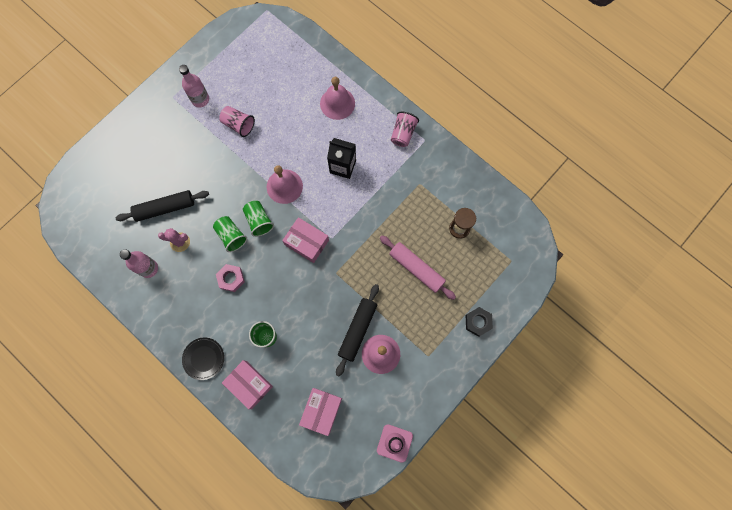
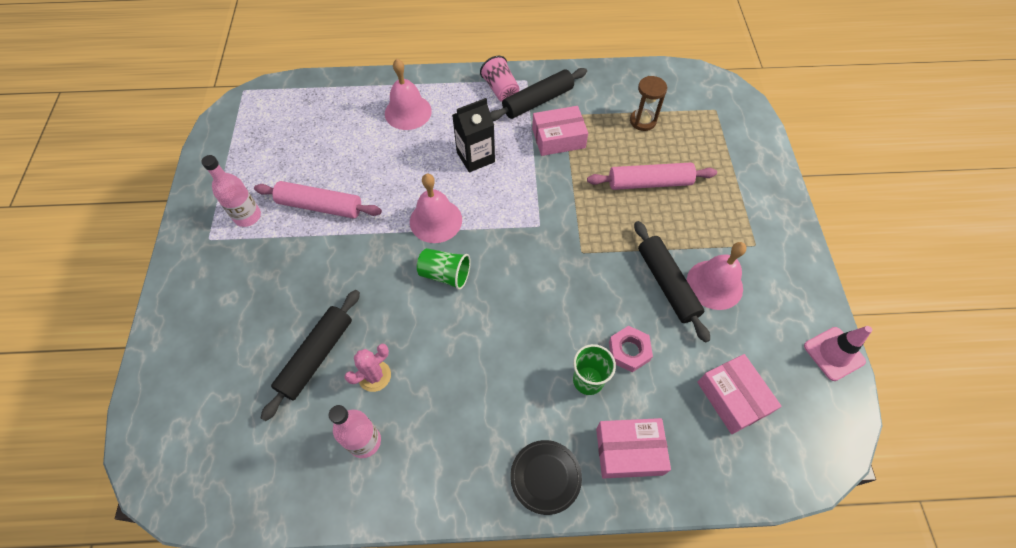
camera: 45 degrees left, 15 degrees down
(231, 236) = (430, 316): green cup -> none
(231, 278) = (479, 359): pink nut -> pink nut (629, 351)
(238, 125) = (320, 206): pink cup -> pink rolling pin
(306, 242) = (519, 251): pink box -> pink box (558, 138)
(415, 161) = (538, 101): none -> black rolling pin
(478, 322) = (755, 178): black nut -> none

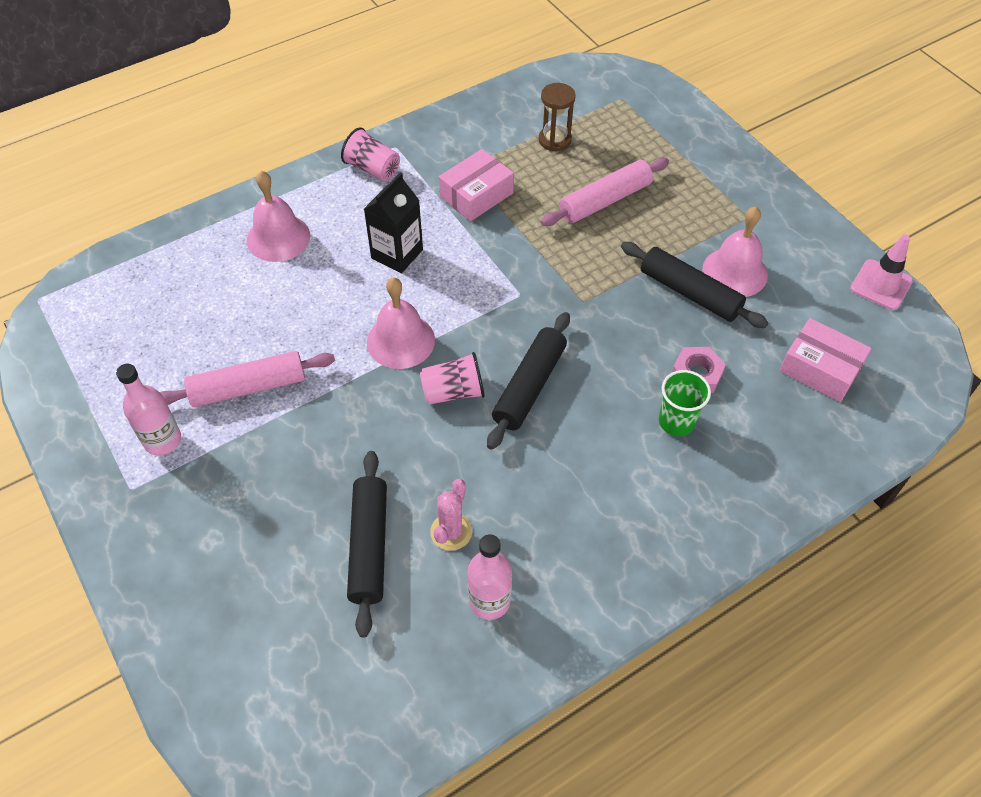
camera: 30 degrees left, 5 degrees down
(445, 274) = (453, 391): green cup -> pink cup
(538, 101) = (425, 164): black rolling pin -> black rolling pin (530, 386)
(545, 477) = (698, 532): black plate -> none
(629, 451) = (760, 466): pink box -> none

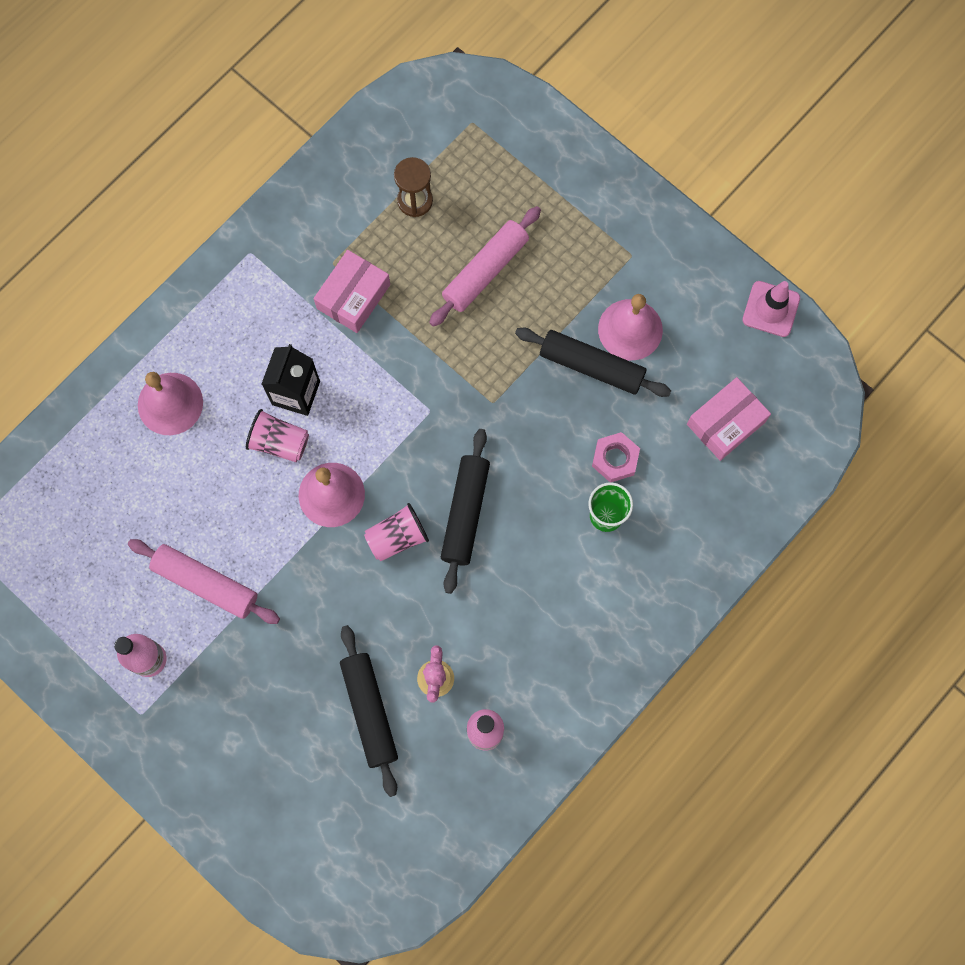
camera: 15 degrees left, 20 degrees up
(248, 387) = (206, 583): pink rolling pin -> pink rolling pin turned 60 degrees clockwise
(372, 169) = (236, 289): pink cup -> pink cup (279, 442)
(820, 369) = (726, 423): pink box -> pink box turned 60 degrees counterclockwise

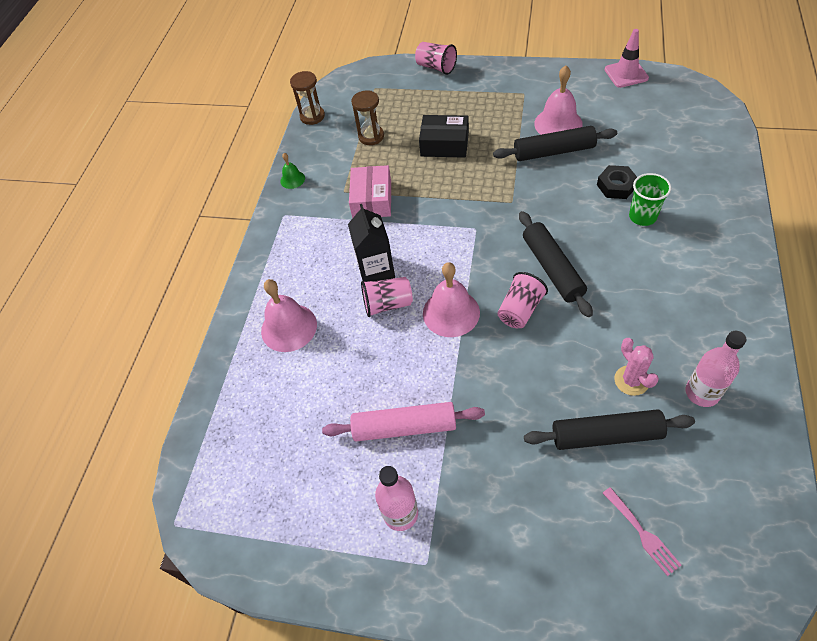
camera: 25 degrees left, 20 degrees down
(290, 206) = (292, 179): none -> green bell
(327, 809) = (642, 533): none -> pink fork
(370, 711) = (606, 435): black rolling pin -> black rolling pin turned 45 degrees counterclockwise
(371, 120) = (312, 116): none -> brown hourglass
(485, 271) = (444, 144): pink rolling pin -> black box
(567, 138) = (436, 67): none -> pink cup
(615, 459) = (616, 186): pink nut -> black nut
(726, 423) = (660, 133): pink box -> none

